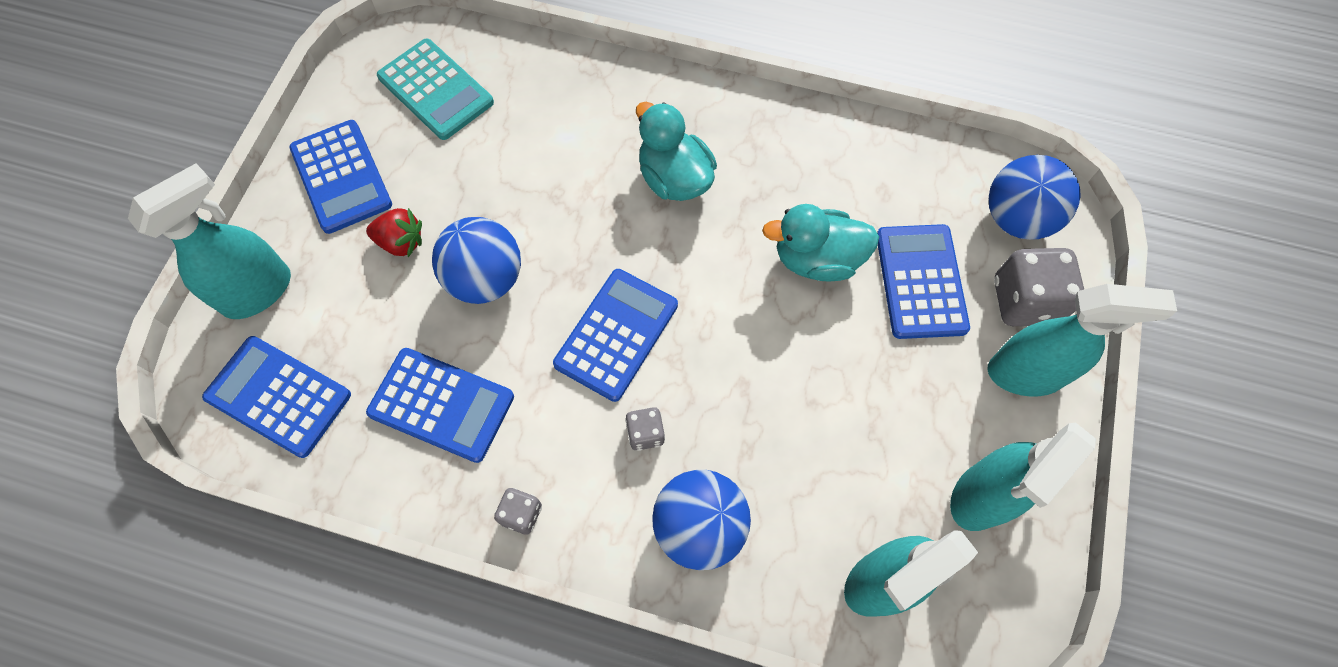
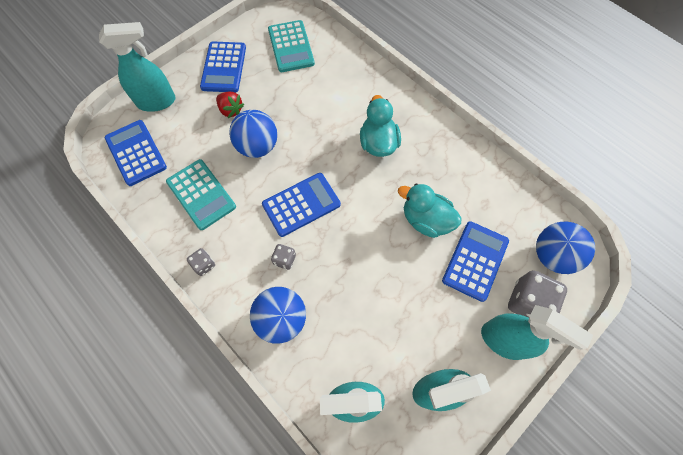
camera: 30 degrees right, 0 degrees up
(441, 405) = (201, 194): blue calculator -> turquoise calculator

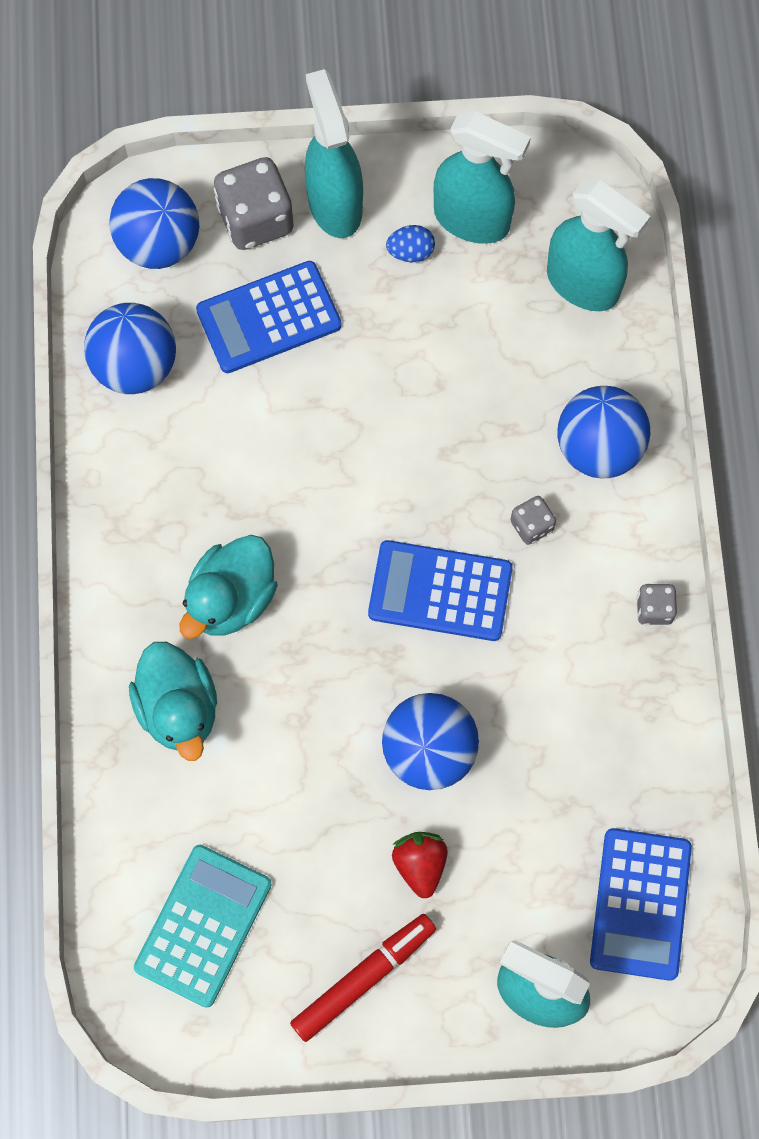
camera: 140 degrees left, 5 degrees up
(201, 194) = (582, 733): turquoise calculator -> none
(224, 67) = (363, 978): blue calculator -> red marker
(426, 220) = (279, 423): turquoise duck -> turquoise duck (178, 708)
(448, 346) = (410, 252): none -> blue egg
(503, 197) = (135, 366): none -> blue ball

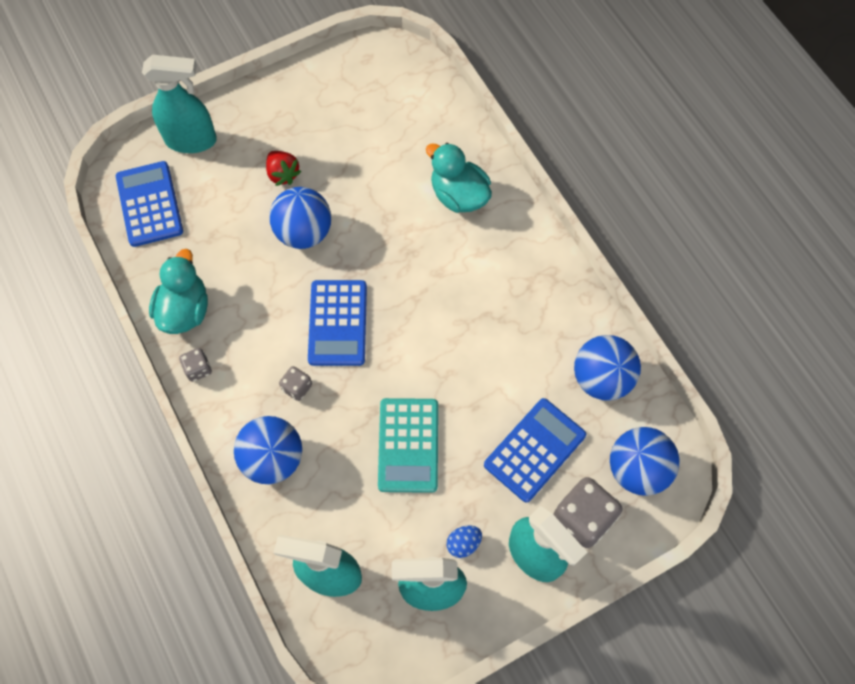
camera: 155 degrees right, 5 degrees down
(203, 925) = (386, 101): turquoise calculator -> turquoise calculator (408, 445)
(231, 599) = (461, 265): turquoise duck -> turquoise duck (185, 310)
(363, 978) = (289, 111): red marker -> none
(440, 591) = (337, 323): blue calculator -> blue calculator turned 105 degrees clockwise

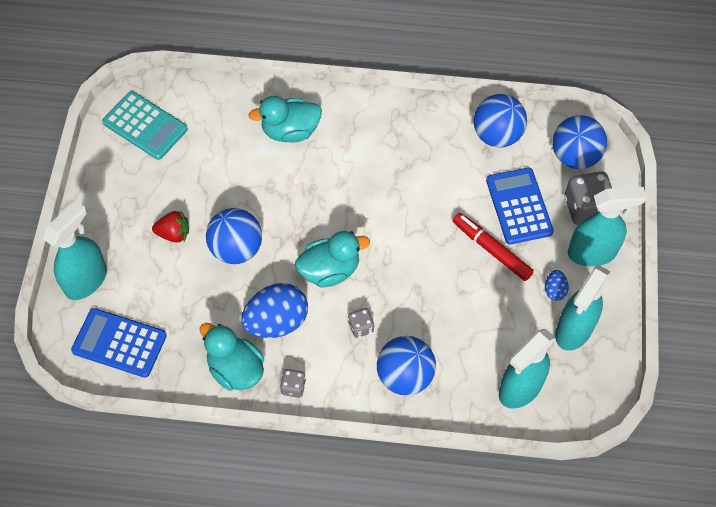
camera: 55 degrees left, 5 degrees down
(254, 313) = (276, 322): none -> blue egg
(337, 323) = (330, 270): blue calculator -> turquoise duck
(408, 445) = (459, 281): turquoise calculator -> turquoise calculator (145, 126)
(465, 454) = (491, 250): none -> red marker

